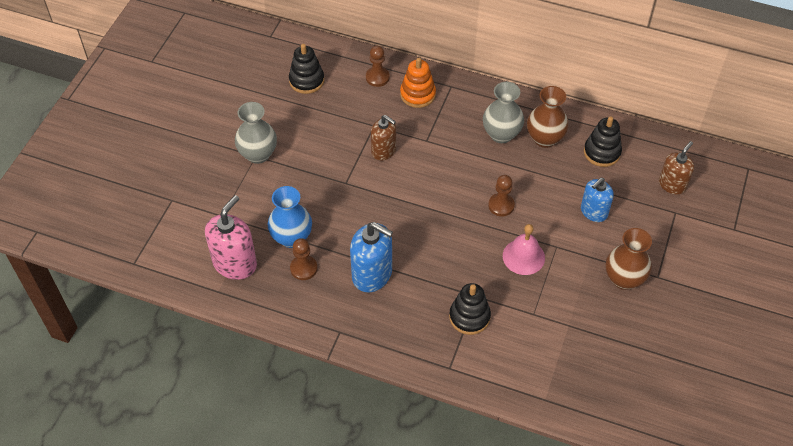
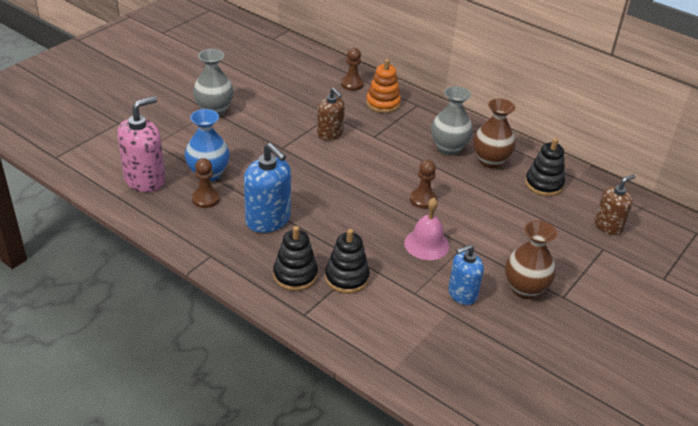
camera: 15 degrees right, 15 degrees down
(306, 80) = (287, 72): black stacking toy -> black stacking toy (295, 275)
(593, 212) = (515, 227): blue soap dispenser -> blue soap dispenser (462, 294)

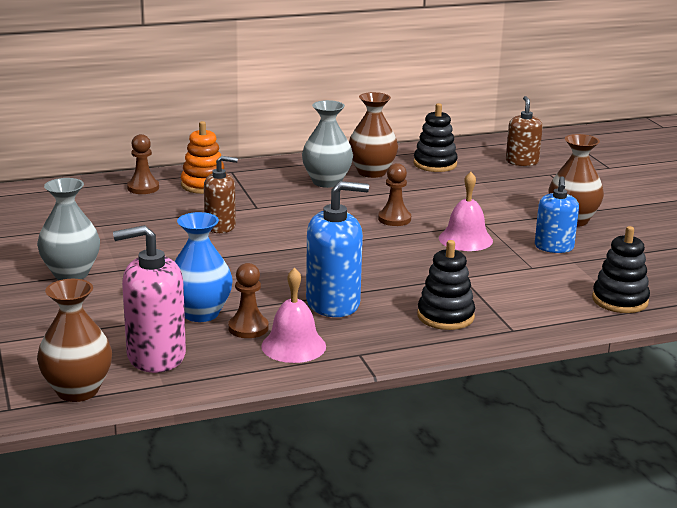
camera: 55 degrees left, 15 degrees down
(88, 170) = (77, 391): none -> brown vase
(145, 179) = (156, 356): pink soap dispenser -> pink soap dispenser turned 90 degrees counterclockwise
(198, 225) = (293, 346): none -> pink bell
(347, 278) = (477, 291): black stacking toy -> black stacking toy (620, 300)

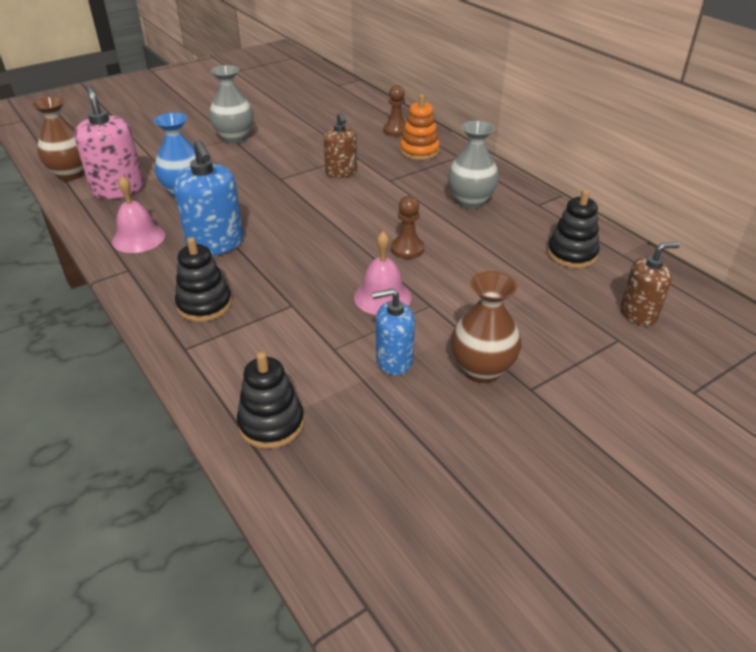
camera: 75 degrees right, 15 degrees up
(248, 328) = (165, 215): brown pawn -> none
(372, 172) = (515, 221): brown vase -> none

